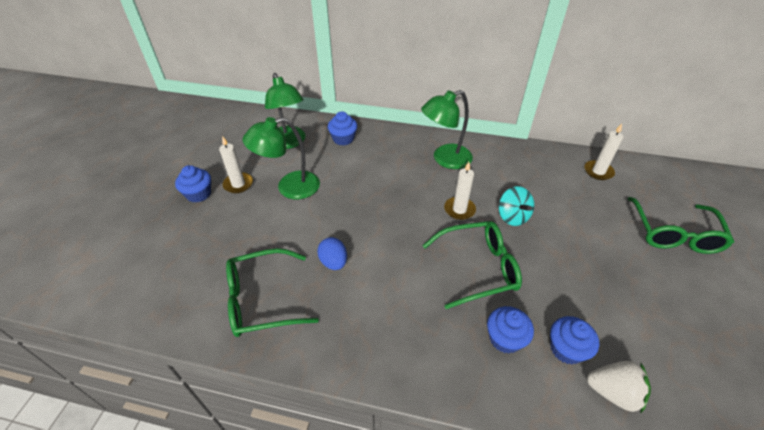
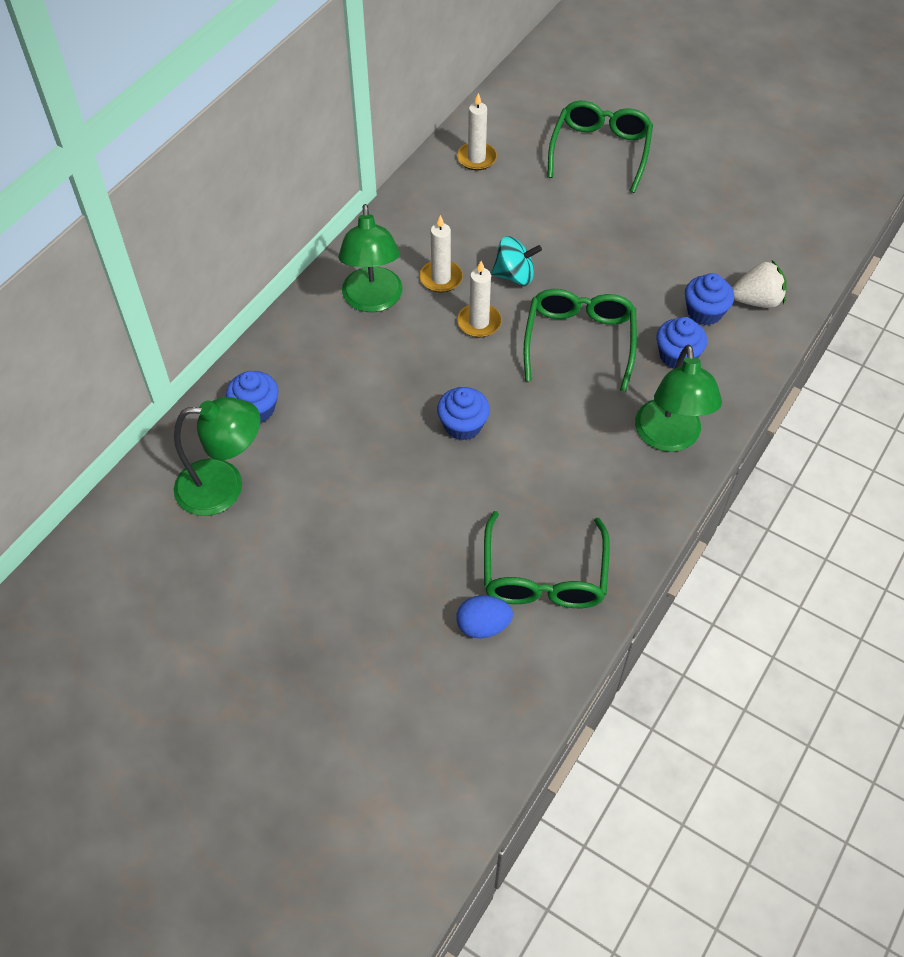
camera: 70 degrees left, 10 degrees up
(198, 194) = (295, 636): blue cupcake -> blue cupcake (463, 425)
(238, 184) = (298, 576): white candle -> white candle (441, 278)
(289, 187) = (340, 507): green lamp -> green lamp (669, 438)
(333, 262) = (513, 484): blue egg -> blue egg (483, 625)
(613, 392) = (757, 300): white strawberry -> white strawberry turned 45 degrees clockwise
(674, 234) = (600, 151): green glasses -> green glasses turned 105 degrees counterclockwise

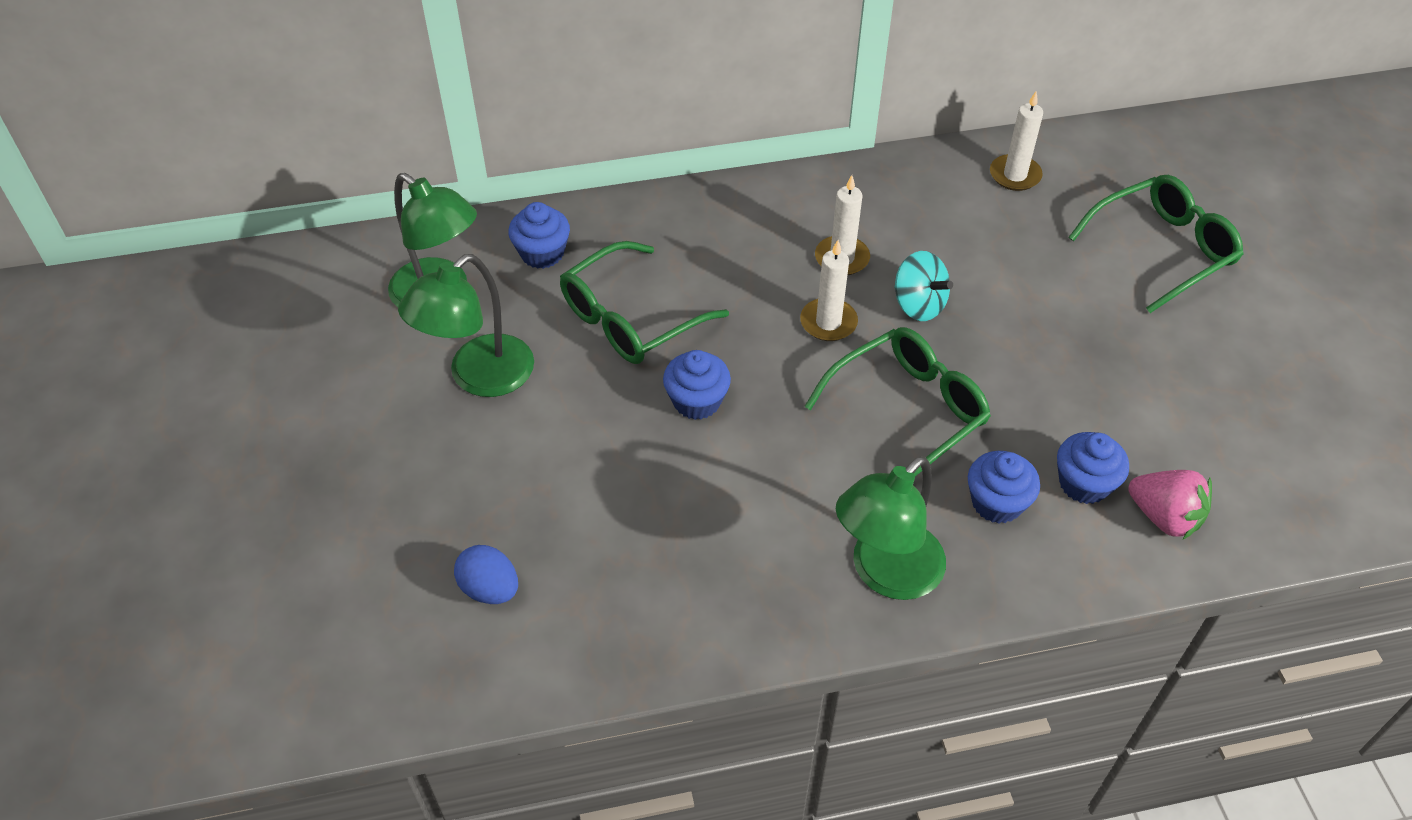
camera: 45 degrees right, 5 degrees down
(373, 300) = (754, 234): green lamp -> green lamp (479, 377)
(544, 575) = (598, 594): green glasses -> green glasses (631, 318)
(757, 300) = (1164, 517): white strawberry -> pink strawberry

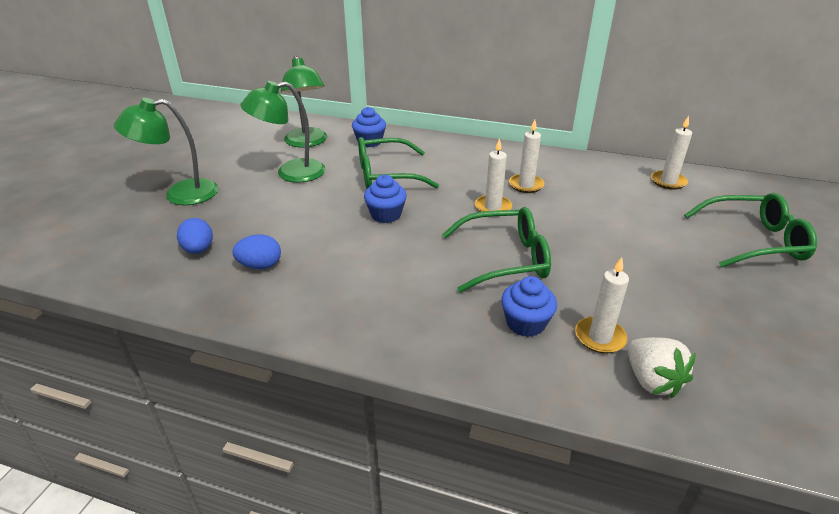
camera: 30 degrees right, 15 degrees down
(606, 573) = (260, 265): none -> blue egg
(885, 573) = (416, 329): green lamp -> green lamp (180, 194)
(918, 305) = (555, 216): turquoise spinning top -> none
(1084, 483) = (599, 337): blue cupcake -> white candle
(1164, 517) = (651, 380): pink strawberry -> white strawberry

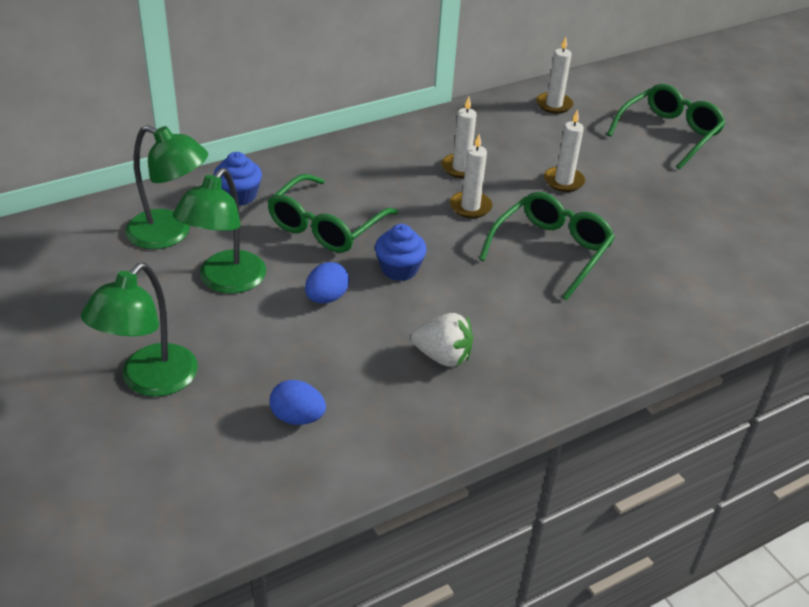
camera: 50 degrees left, 5 degrees up
(260, 265) = (383, 389): blue egg -> blue egg (326, 298)
(525, 323) = (637, 294): blue cupcake -> none
(599, 337) = (687, 272): white candle -> white candle (563, 181)
(651, 380) = (747, 282): white strawberry -> white strawberry (443, 356)

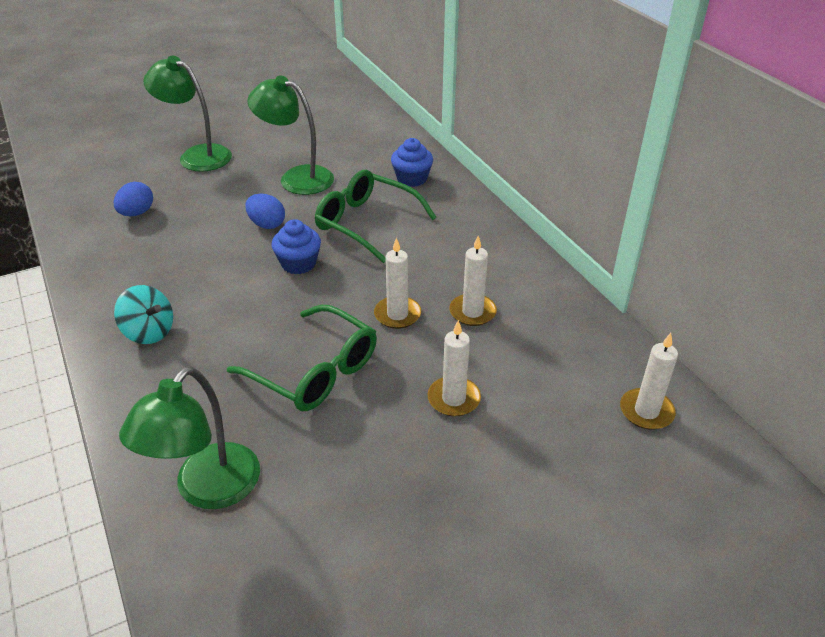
camera: 95 degrees right, 0 degrees up
(170, 234) = (359, 152): green lamp -> green lamp (207, 490)
(443, 356) = (175, 284): white strawberry -> none
(521, 363) = (149, 332): none -> turquoise spinning top
(668, 134) = (602, 547): green glasses -> none

